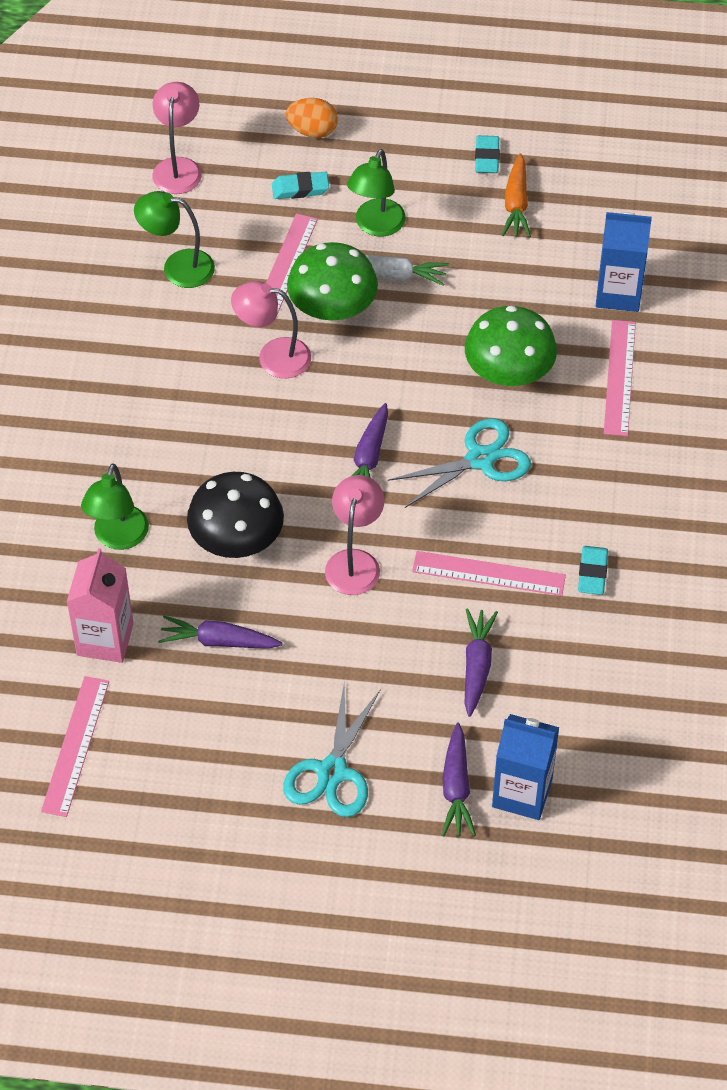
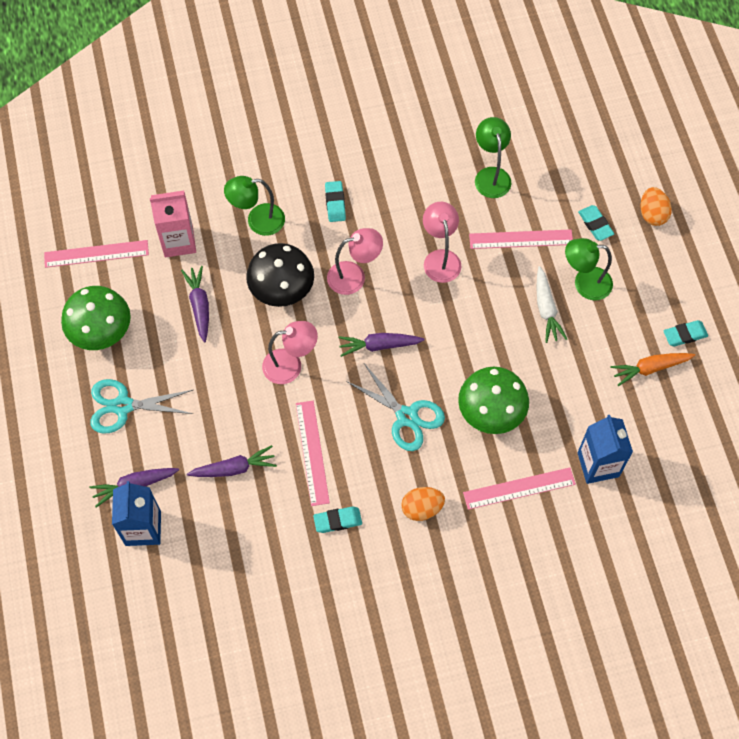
camera: 70 degrees right, 10 degrees up
(135, 443) = (335, 203): none -> turquoise eraser
(178, 167) = (578, 145): pink lamp -> pink lamp (354, 276)
(332, 308) = (498, 280): green mushroom -> green mushroom (101, 331)
(609, 481) = (422, 508): none -> orange egg

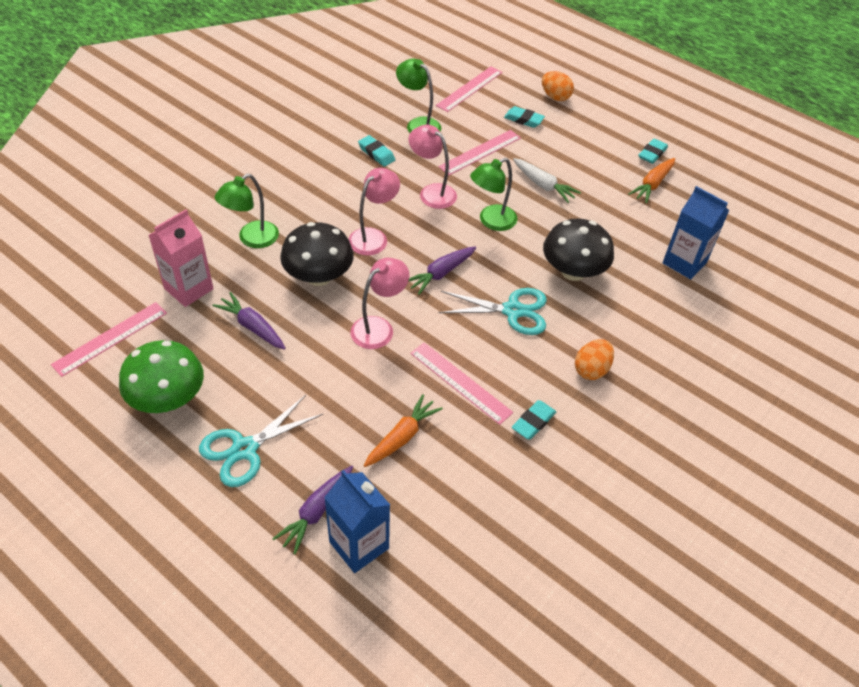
camera: 40 degrees left, 15 degrees down
(234, 468) = (402, 437): purple carrot -> orange carrot
(335, 203) = (310, 196): turquoise eraser -> turquoise eraser (376, 153)
(491, 411) = (573, 271): green mushroom -> black mushroom
(519, 488) = (648, 311): pink ruler -> pink ruler (469, 89)
(584, 283) = (553, 157): green lamp -> green lamp (491, 221)

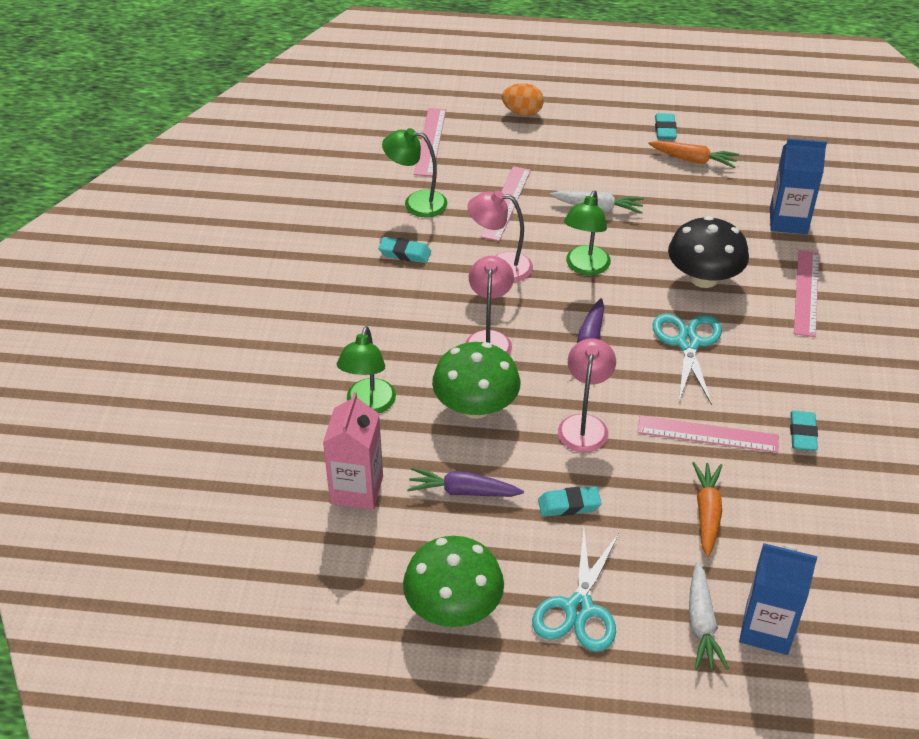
camera: 30 degrees left, 5 degrees down
(110, 338) = (328, 584): pink ruler -> pink ruler (806, 292)
(316, 511) = (701, 623): purple carrot -> white carrot
(318, 276) = (476, 406): black mushroom -> green mushroom
(513, 311) = (688, 343): turquoise scissors -> turquoise scissors turned 60 degrees counterclockwise
(523, 120) = (515, 150): turquoise eraser -> turquoise eraser (569, 505)
(591, 370) = (804, 360): orange egg -> none
(652, 184) = (693, 160): orange carrot -> orange carrot turned 75 degrees counterclockwise

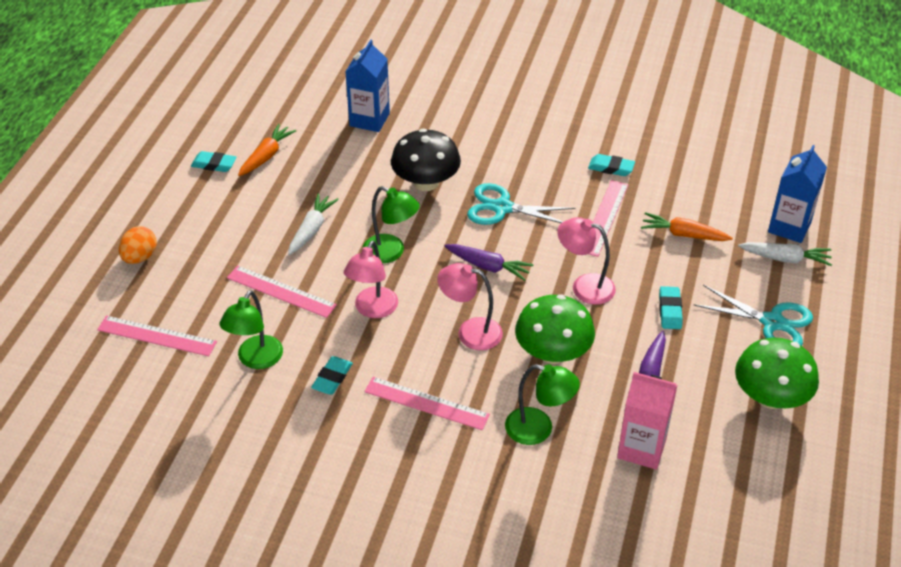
camera: 80 degrees left, 0 degrees up
(806, 292) = (459, 130): pink ruler -> pink ruler (426, 403)

